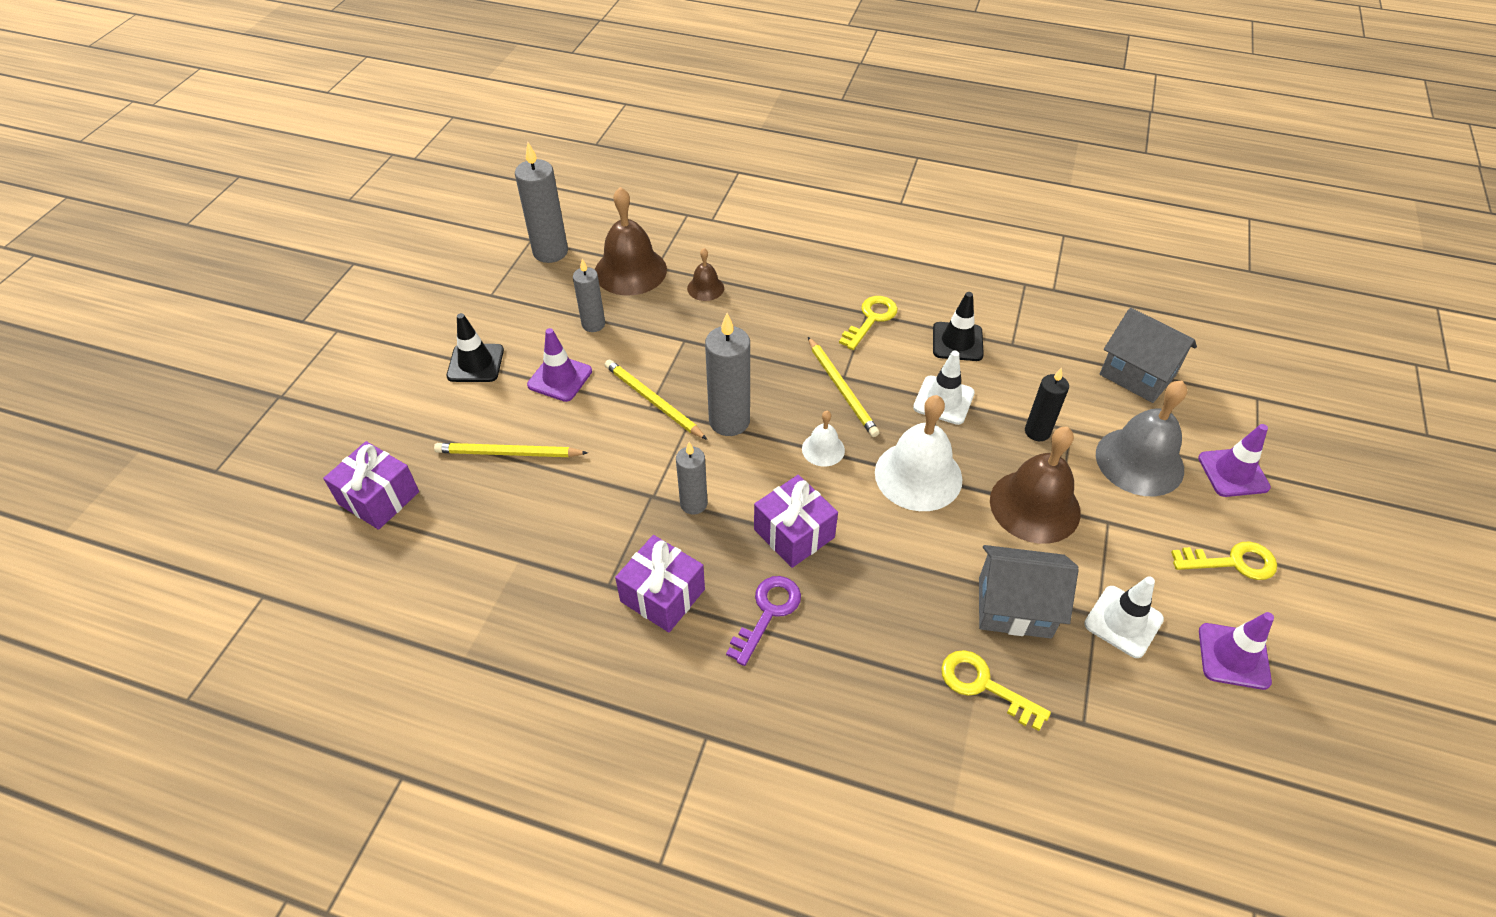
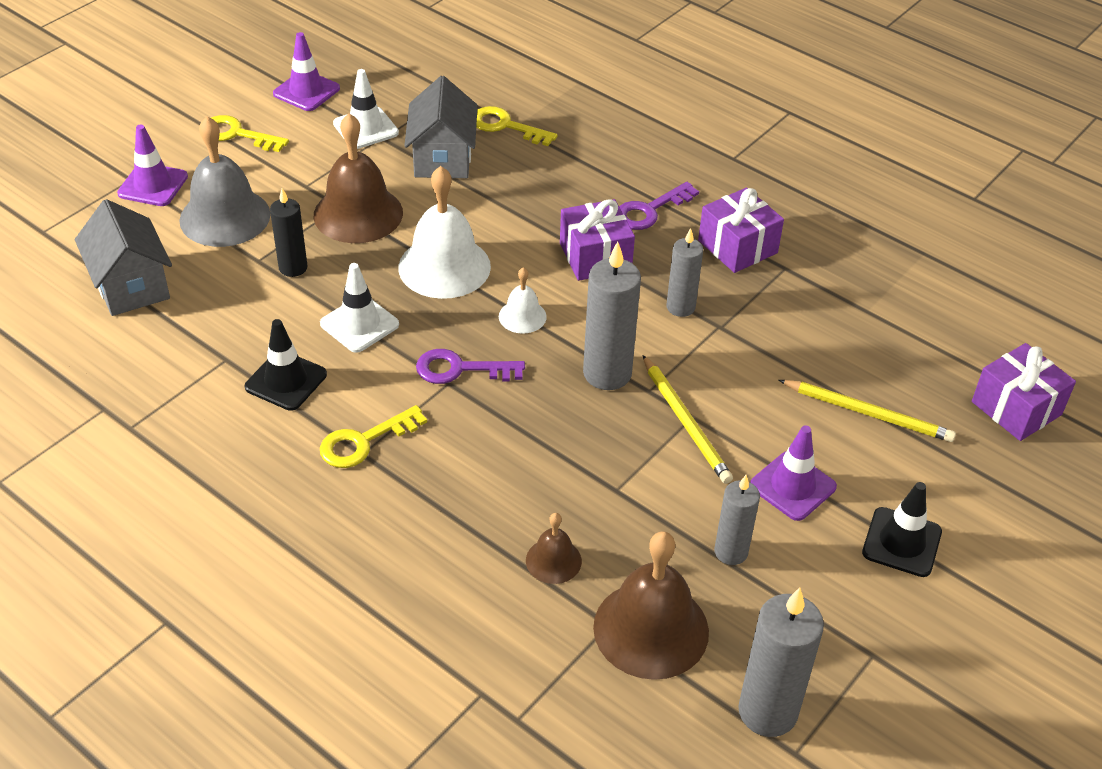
camera: 160 degrees left, 5 degrees down
(842, 389) = (461, 369): yellow pencil -> purple key
(984, 686) = (506, 126): yellow key -> yellow key turned 150 degrees clockwise
(1014, 607) = (442, 158): grey house -> grey house turned 60 degrees clockwise

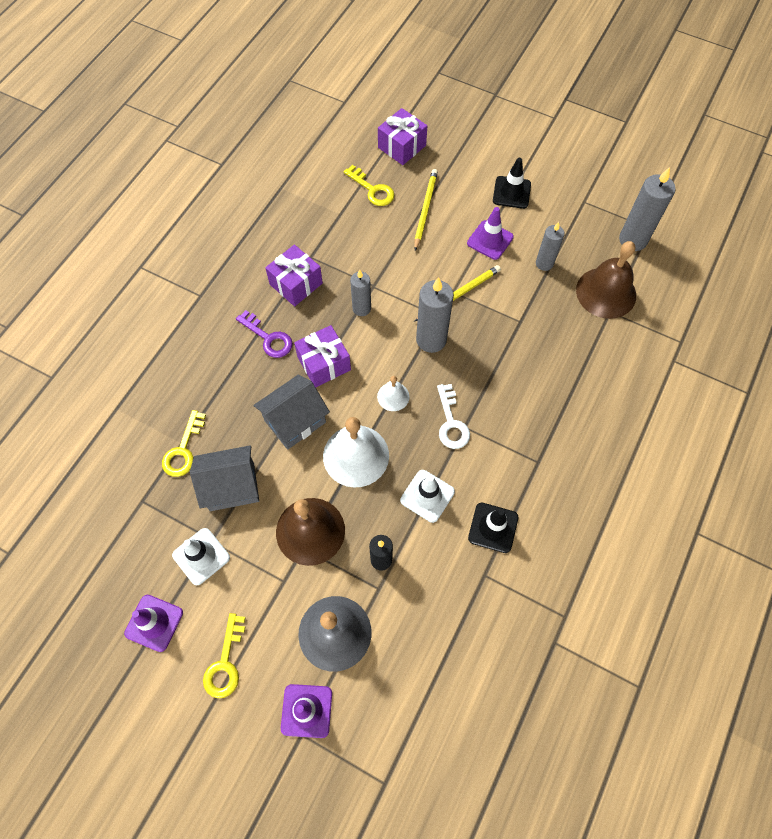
camera: 100 degrees left, 20 degrees up
(131, 286) = (430, 676): grey house -> grey house (295, 421)
(364, 441) = (529, 463): yellow key -> yellow key (372, 189)
(461, 369) = (451, 422): purple key -> white key
(553, 560) = (580, 343): brown bell -> none

